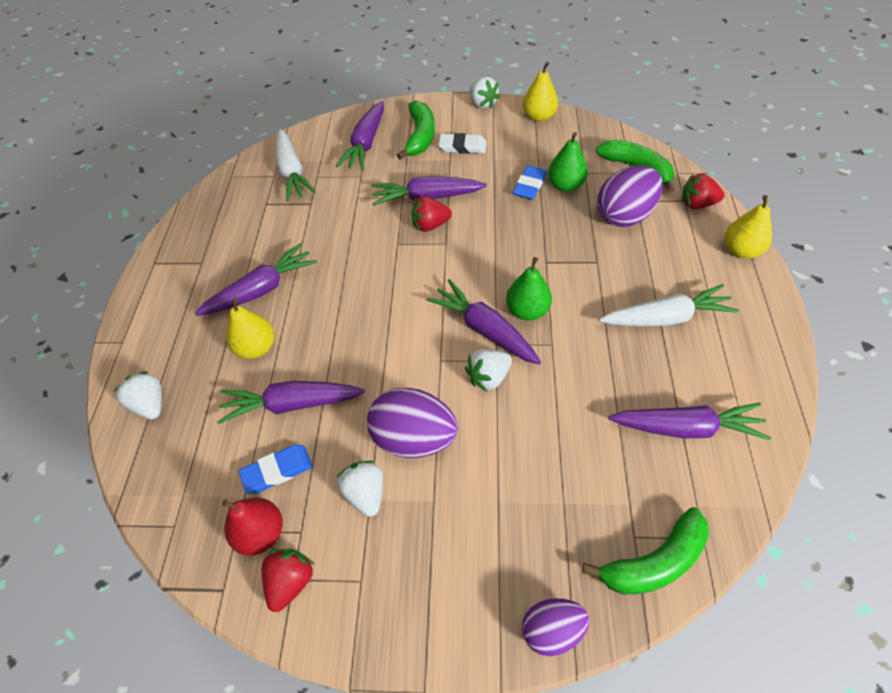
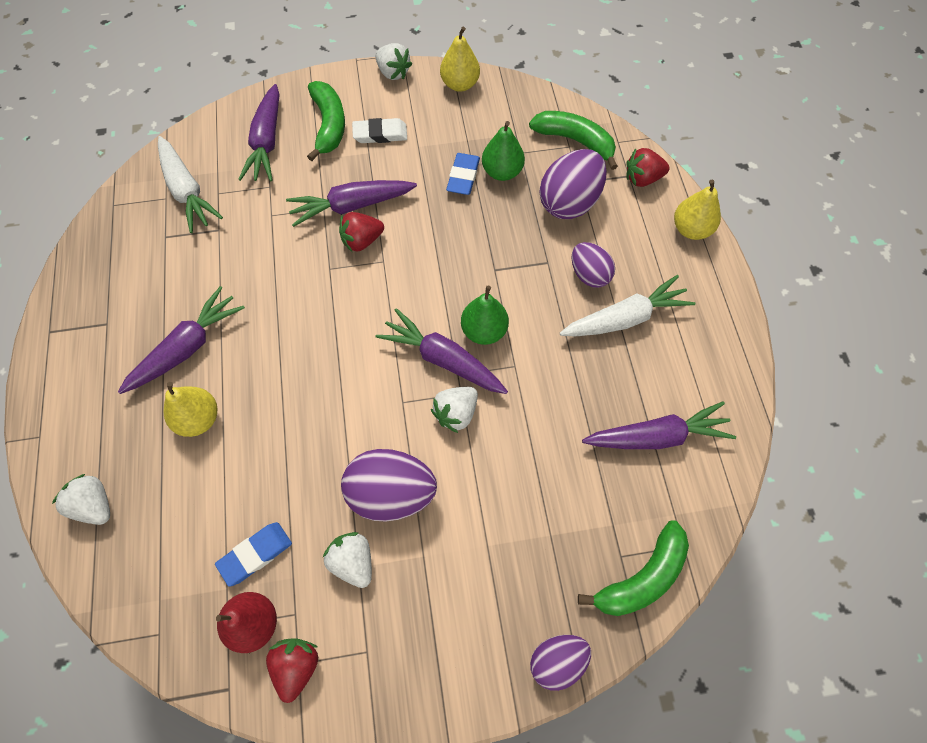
camera: 15 degrees left, 10 degrees up
(292, 404) = (254, 478): purple carrot -> none
(635, 276) = (589, 275): none -> purple egg

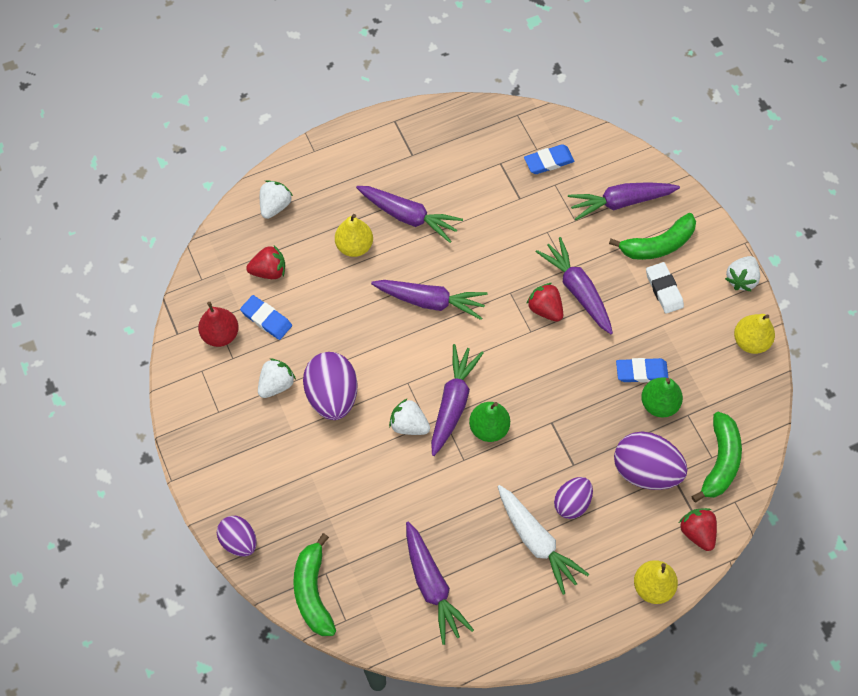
camera: 75 degrees right, 0 degrees up
(186, 191) = (548, 161): white carrot -> blue eraser
(296, 666) = (199, 370): red strawberry -> red strawberry (269, 271)
(308, 352) = (430, 301): none -> purple carrot
(642, 577) = (313, 591): green banana -> green banana turned 45 degrees clockwise

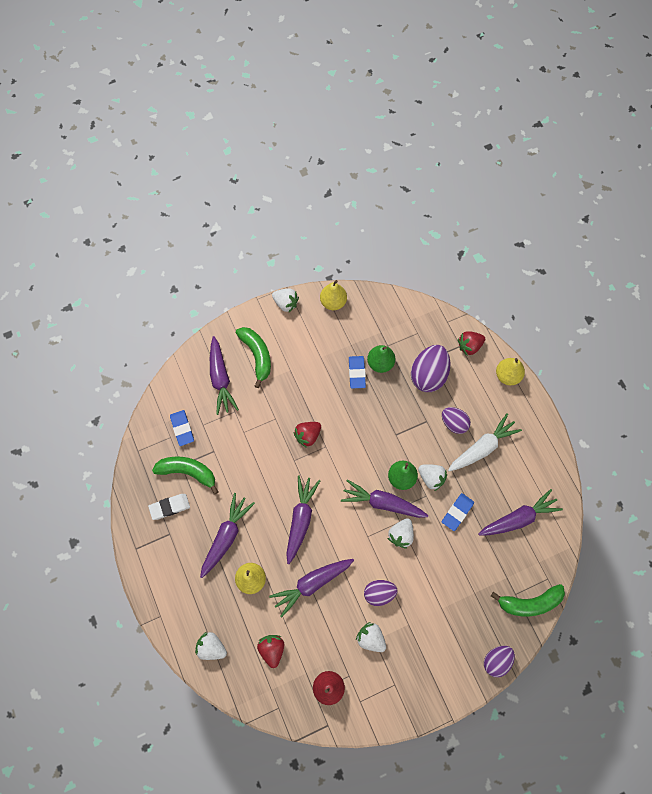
camera: 90 degrees left, 5 degrees up
(266, 319) = (315, 649): blue eraser -> blue eraser (457, 512)
(332, 395) = (379, 593): purple egg -> purple egg, size x0.62
(489, 467) = (431, 478): none -> white strawberry
(577, 290) = (293, 412): purple carrot -> purple carrot (312, 584)
(664, 289) = (293, 354): white eraser -> white eraser (169, 507)
(720, 461) = (420, 328): green banana -> green banana (188, 472)

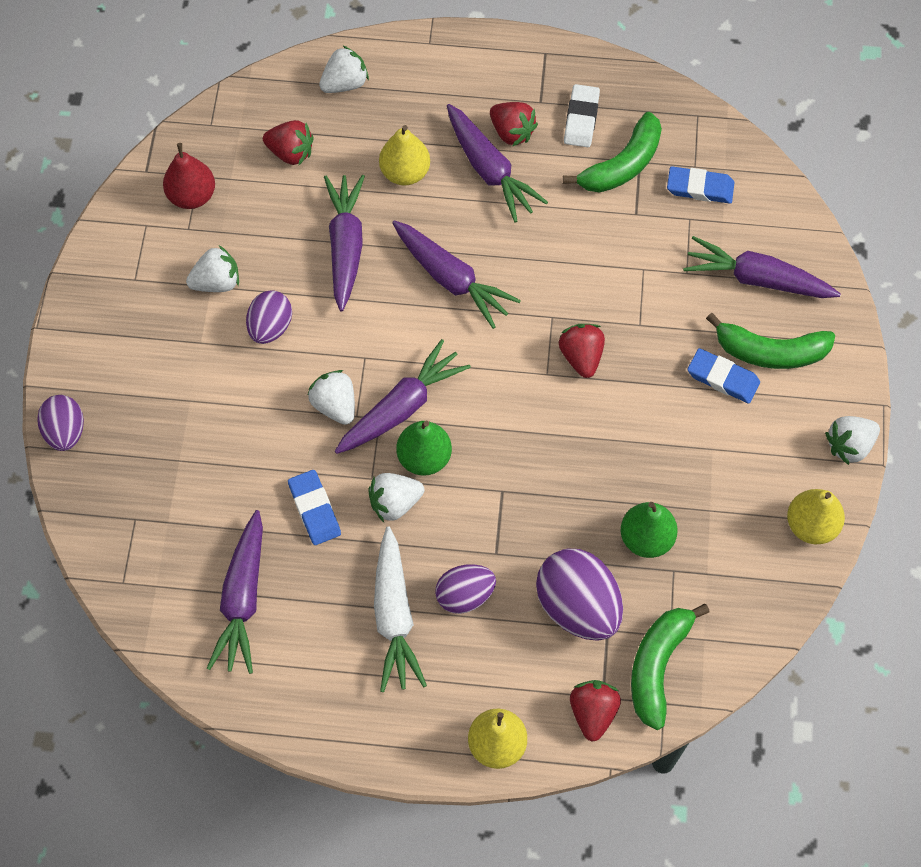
camera: 120 degrees right, 5 degrees down
(197, 538) = (512, 132): none -> red strawberry
(356, 373) = (650, 490): blue eraser -> blue eraser (723, 378)
(529, 603) = (108, 531): green banana -> green banana (657, 666)

